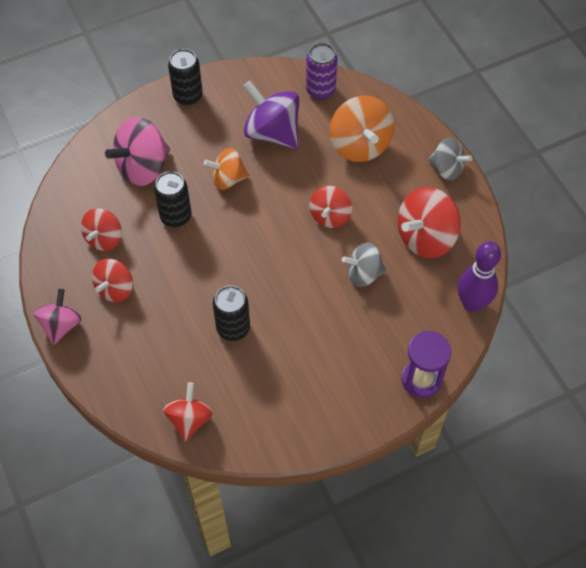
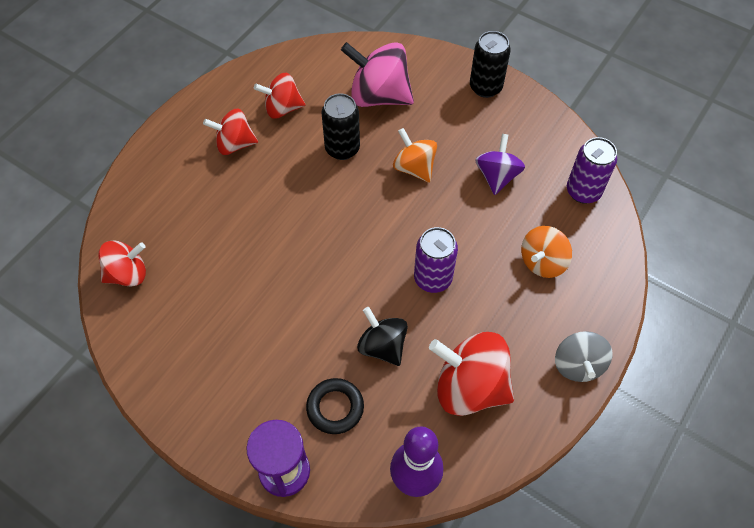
camera: 60 degrees right, 0 degrees up
(61, 325) = (174, 125): pink spinning top -> none
(233, 328) = (247, 259): black can -> none
(272, 132) = (497, 176): purple spinning top -> purple spinning top, size x0.63
(330, 216) = (433, 278): red spinning top -> purple can
(360, 145) = (542, 262): orange spinning top -> orange spinning top, size x0.63
(363, 274) = (382, 346): grey spinning top -> black spinning top
(393, 326) = (335, 408): none -> black ring

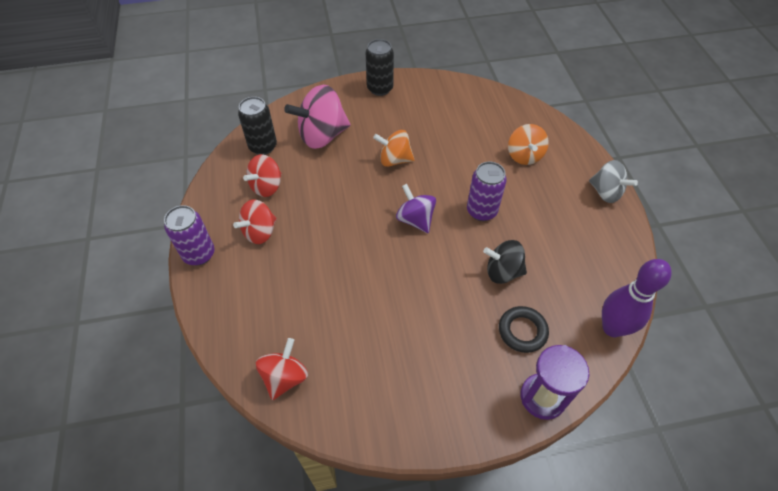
camera: 45 degrees left, 5 degrees down
(342, 148) = (337, 181): black can -> black can (263, 146)
(470, 387) = (573, 251): red spinning top -> none
(497, 176) = (445, 130): purple spinning top -> purple spinning top (415, 219)
(583, 191) = (498, 105): purple can -> purple can (199, 254)

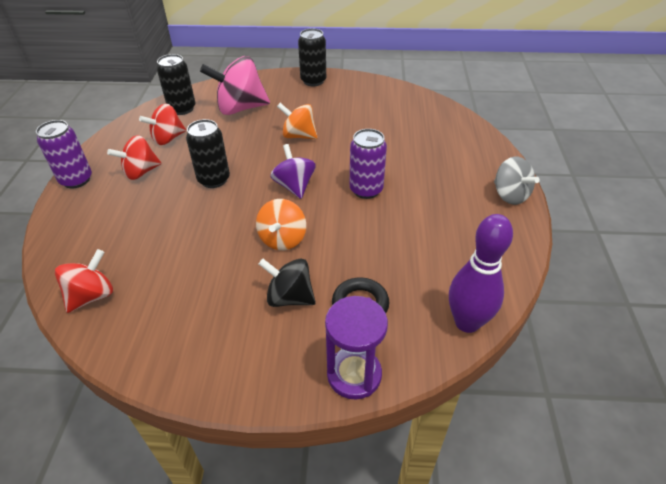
camera: 15 degrees right, 10 degrees down
(336, 227) = (214, 179): none -> black can
(502, 272) = (363, 246): black spinning top -> black spinning top (289, 297)
(524, 156) = (433, 151): orange spinning top -> orange spinning top (282, 239)

